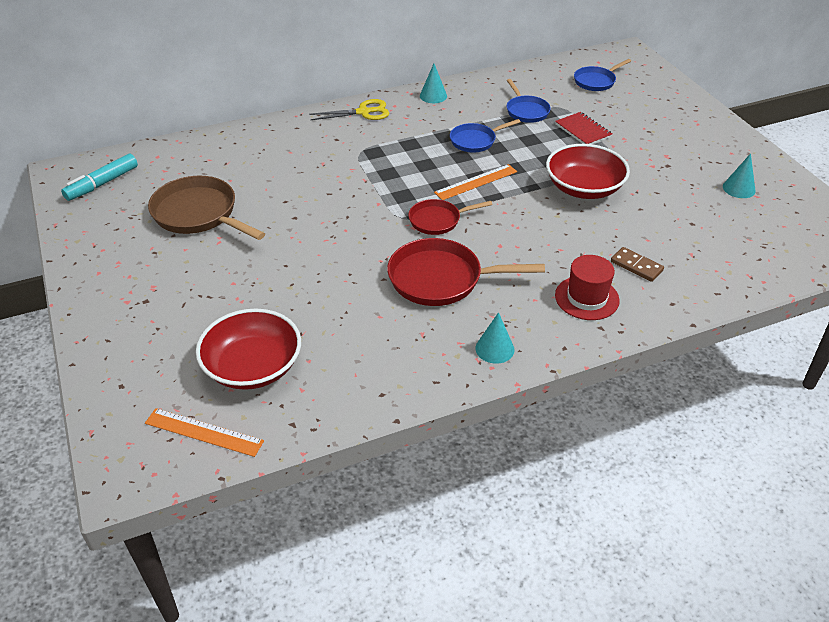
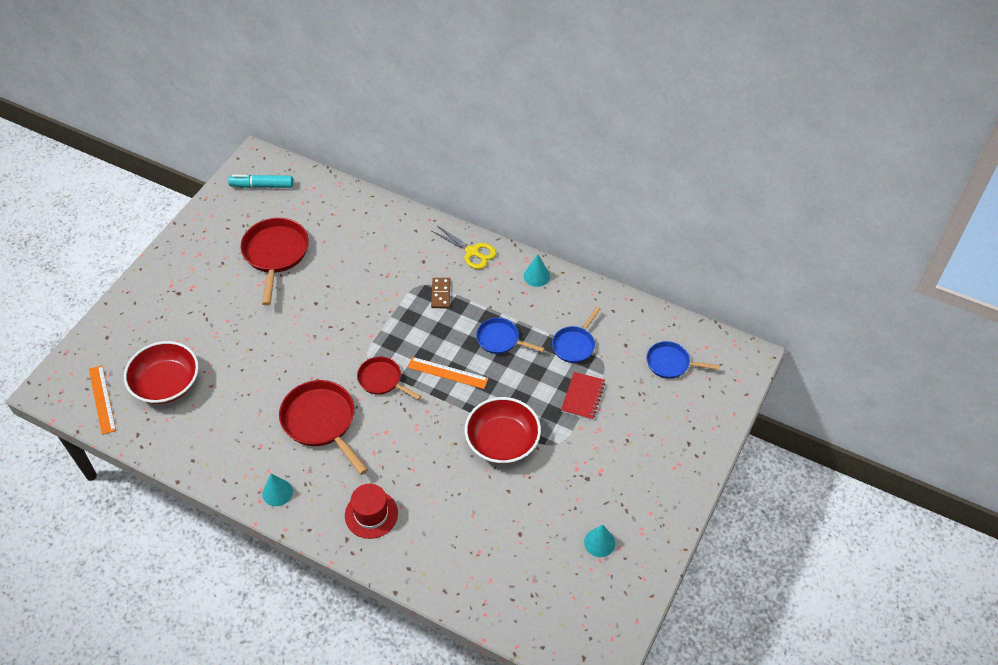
camera: 50 degrees right, 10 degrees up
(199, 214) = (275, 254): brown pan -> red pan
(636, 266) = (433, 525): brown domino -> brown domino (441, 294)

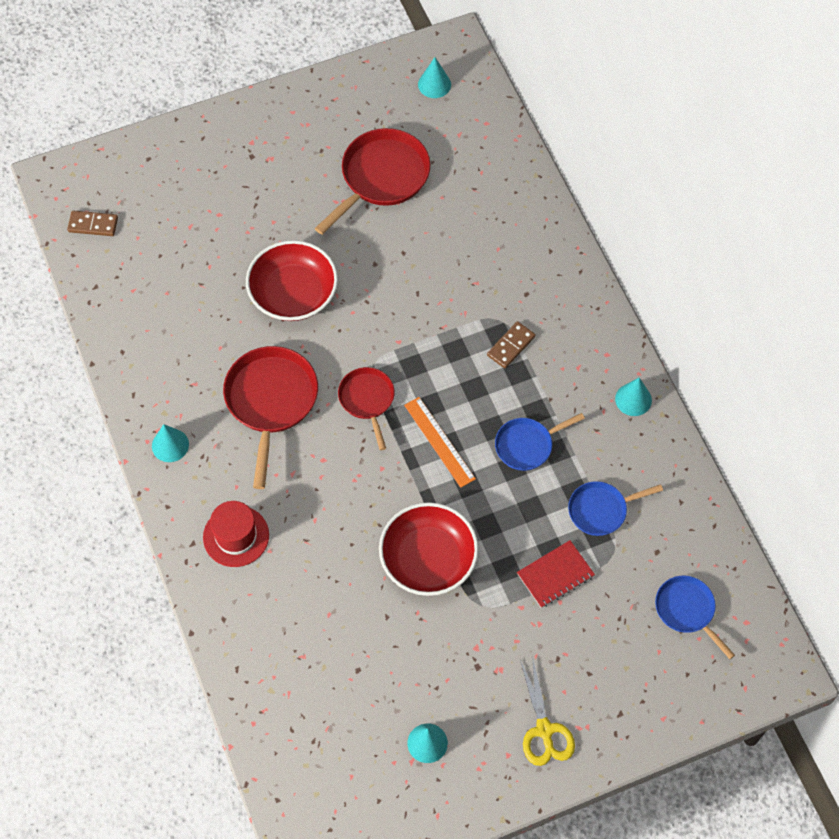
camera: 40 degrees right, 10 degrees up
(102, 399) = (93, 225): orange ruler -> brown domino
(166, 383) = (162, 250): red bowl -> red bowl (293, 294)
(262, 185) = (434, 84): turquoise marker -> turquoise cone
(472, 252) = (588, 320): yellow scissors -> yellow scissors (544, 730)
(500, 340) = (527, 445): blue pan -> blue pan turned 90 degrees counterclockwise

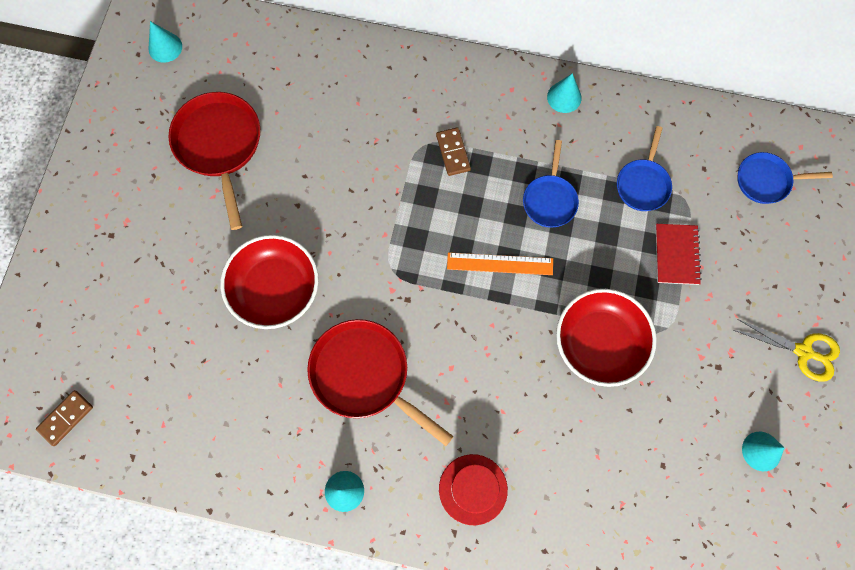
camera: 55 degrees left, 10 degrees up
(367, 400) = (421, 295): red pan -> none

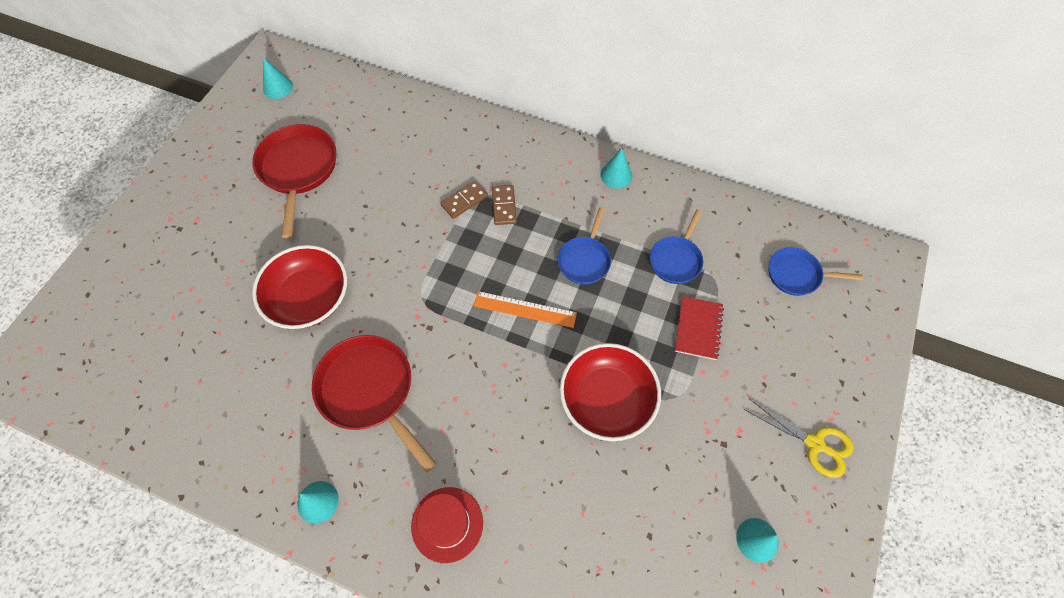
camera: 10 degrees right, 10 degrees down
(66, 418) = (79, 382): brown domino -> brown domino (464, 201)

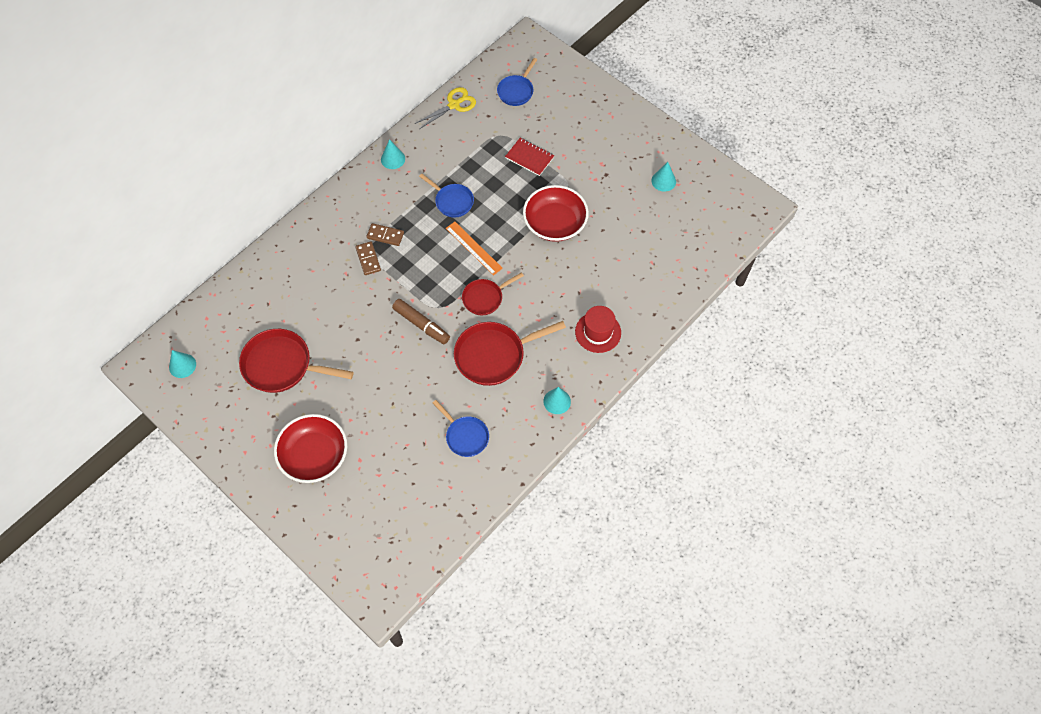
camera: 70 degrees left, 0 degrees up
(309, 298) = (404, 379): red bowl -> red bowl (314, 455)
(391, 289) = (421, 325): none -> brown marker
(454, 349) = (485, 298): none -> red pan
(525, 309) = (474, 248): orange ruler -> orange ruler turned 75 degrees counterclockwise
(676, 259) = (476, 150): blue pan -> blue pan (465, 436)
(814, 444) = (623, 131): yellow scissors -> yellow scissors (454, 105)

